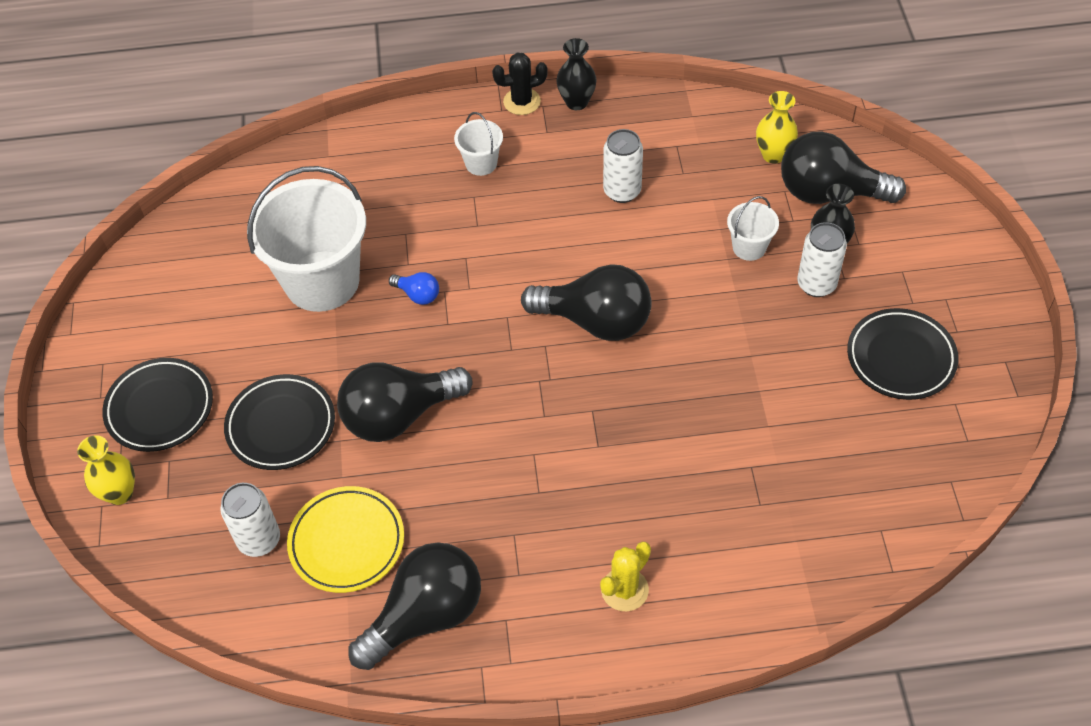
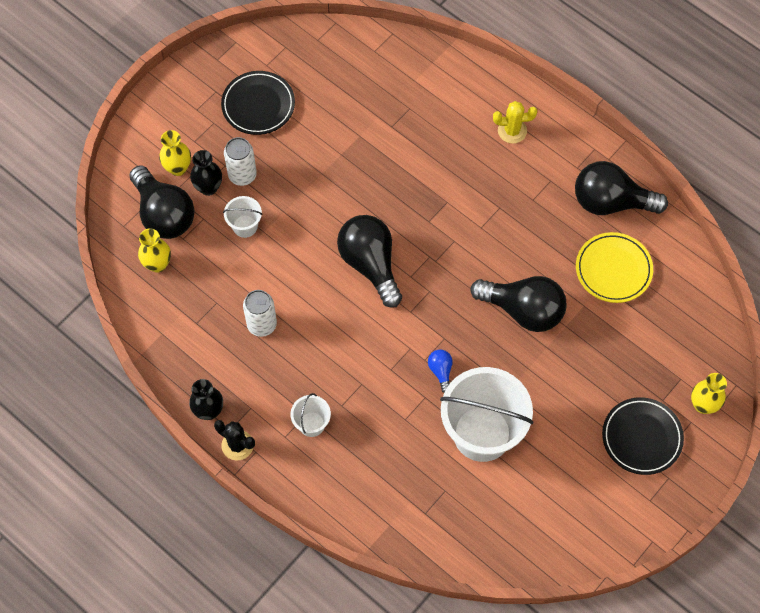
camera: 135 degrees left, 10 degrees up
(259, 540) = (654, 311): white can -> none
(281, 425) = (587, 363): black plate -> none
(878, 236) = (178, 168): none -> yellow vase

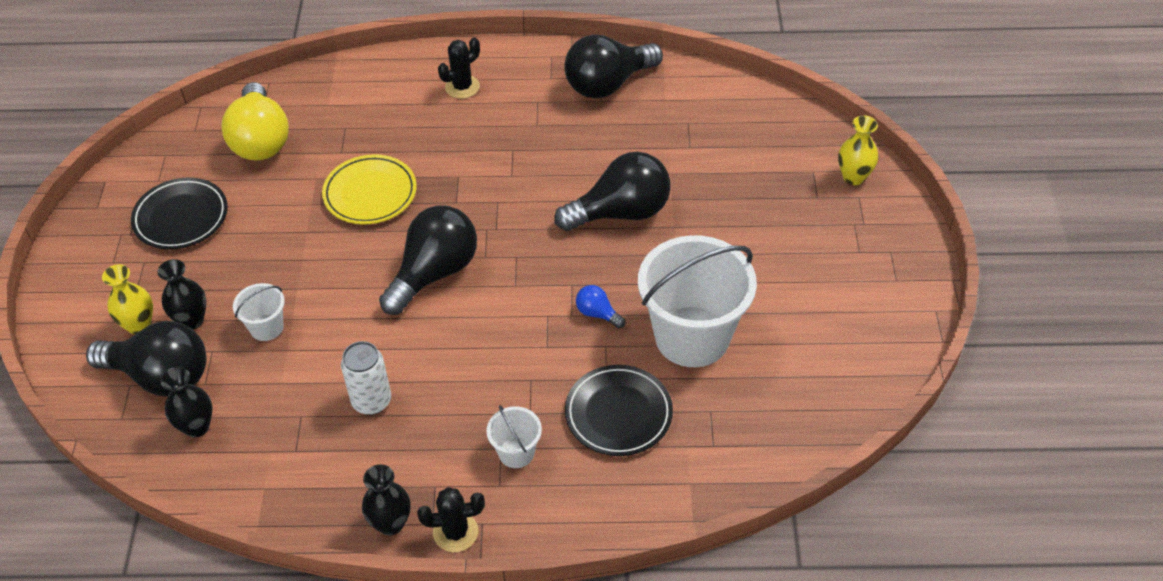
camera: 40 degrees left, 15 degrees down
(157, 264) = (197, 426): yellow vase -> black vase
(242, 175) = (220, 286): white can -> none
(350, 79) = (260, 140): none -> yellow light bulb
(370, 264) = (434, 273): black light bulb -> black light bulb turned 105 degrees clockwise
(512, 131) = (462, 87): yellow cactus -> black cactus
(613, 269) = (665, 130): yellow plate -> yellow plate (370, 193)
(641, 437) = (833, 237): black plate -> black plate (618, 414)

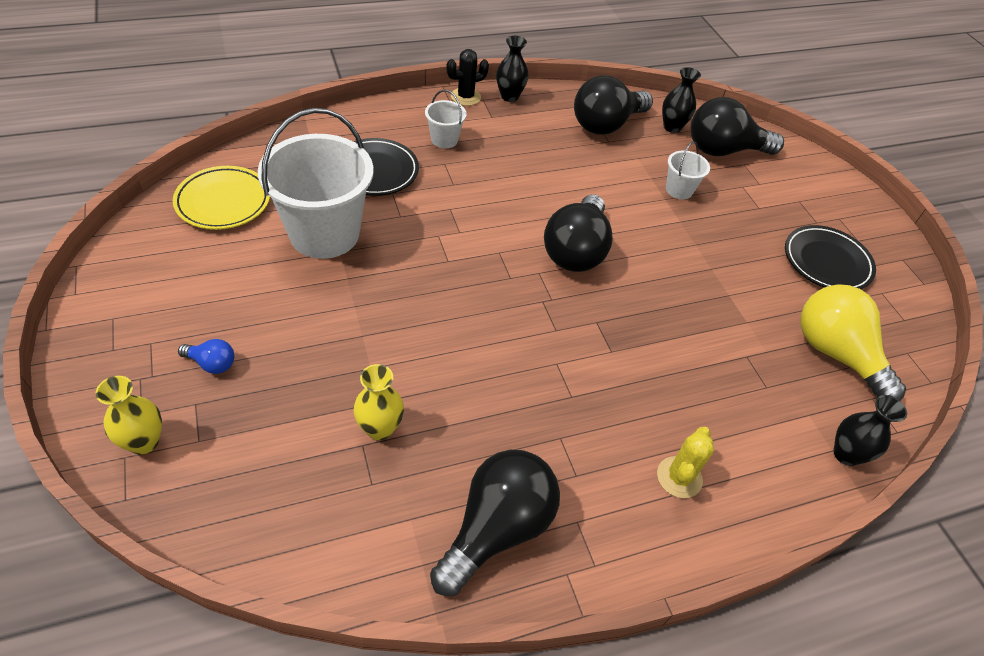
camera: 155 degrees right, 0 degrees up
(139, 325) = (771, 178): yellow vase -> yellow vase (380, 428)
(192, 320) = (738, 187): black vase -> black vase (846, 454)
(370, 193) = (684, 315): yellow plate -> yellow plate (223, 202)
(371, 401) = (565, 155): white can -> none
(462, 87) = (679, 477): black cactus -> yellow cactus
(597, 313) = (415, 239): blue light bulb -> blue light bulb (212, 364)
(621, 212) = (423, 340): black light bulb -> black light bulb (606, 124)

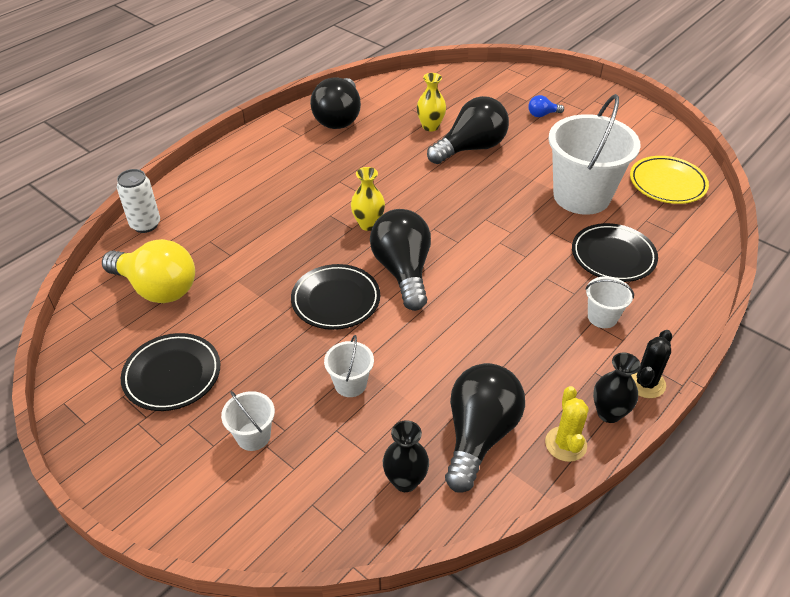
camera: 155 degrees right, 5 degrees down
(144, 442) = (527, 82): yellow vase -> yellow vase (368, 224)
(656, 255) = (336, 300): none -> black plate
(679, 477) = (253, 171): yellow cactus -> yellow cactus (565, 444)
(723, 150) = (326, 477): black light bulb -> black light bulb (471, 148)
(767, 192) = (253, 436): none -> white bucket
(846, 454) = (145, 224): black vase -> white can

